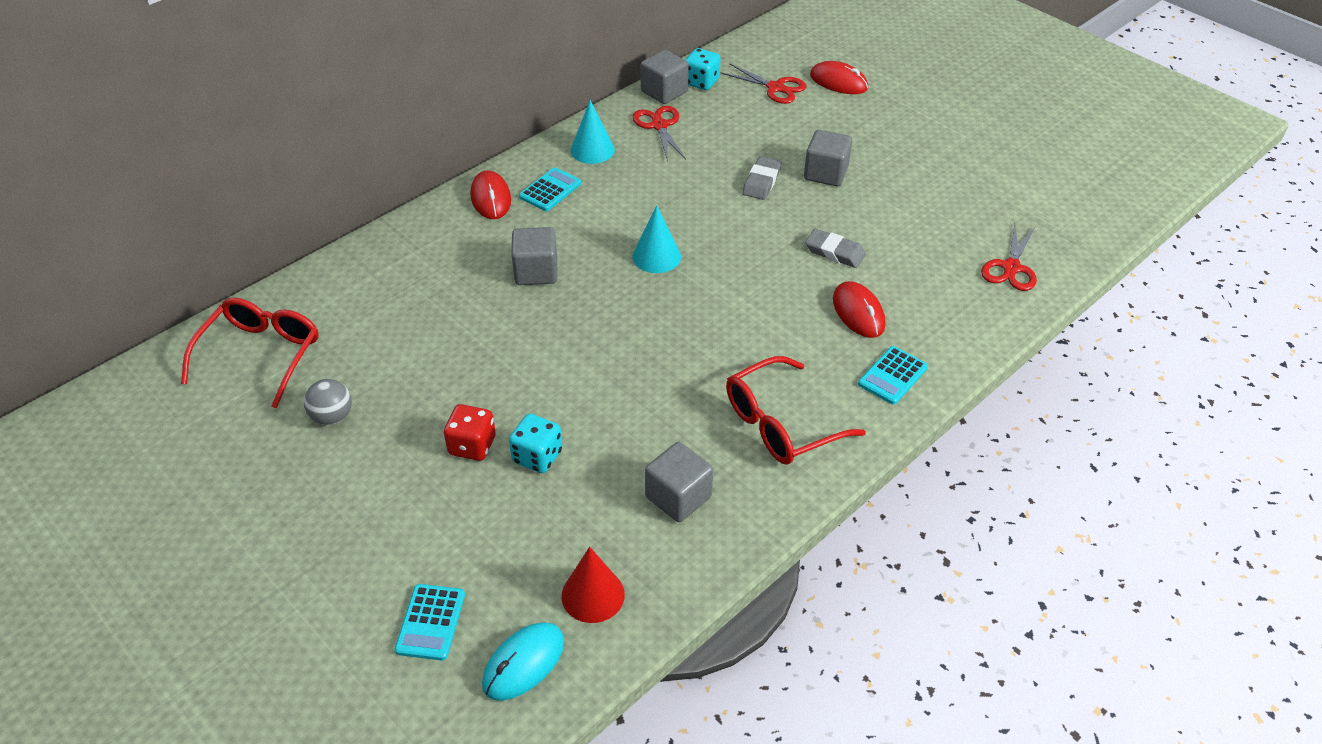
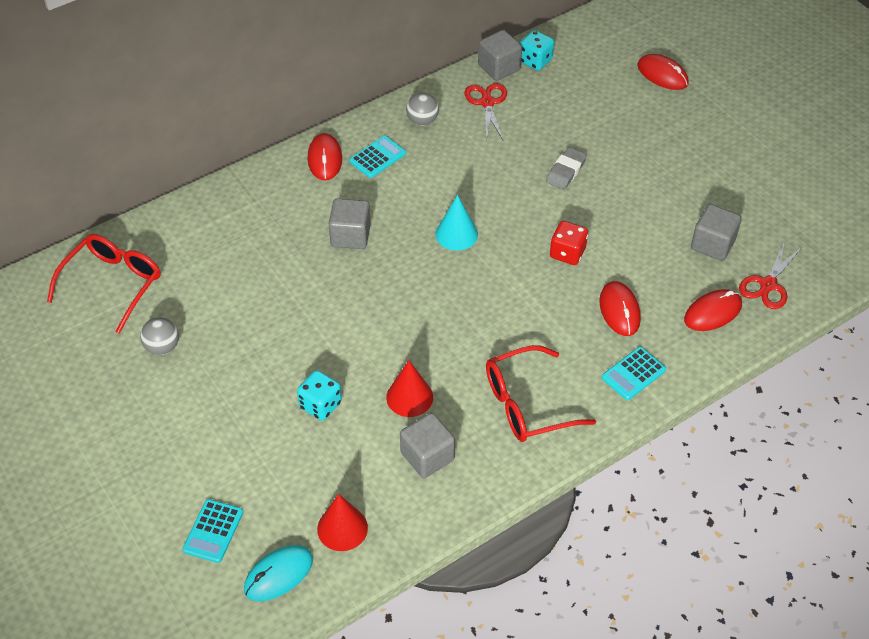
camera: 10 degrees right, 5 degrees up
(472, 446) = (270, 388): red dice -> red dice (567, 253)
(592, 150) = (422, 121): turquoise cone -> grey ball
(642, 434) = (409, 397): none -> red cone
(775, 88) = (602, 74): red scissors -> none
(825, 173) = (626, 169): grey cube -> grey cube (712, 244)
(834, 252) = (614, 249): grey eraser -> none
(960, 302) = (712, 312): none -> red mouse

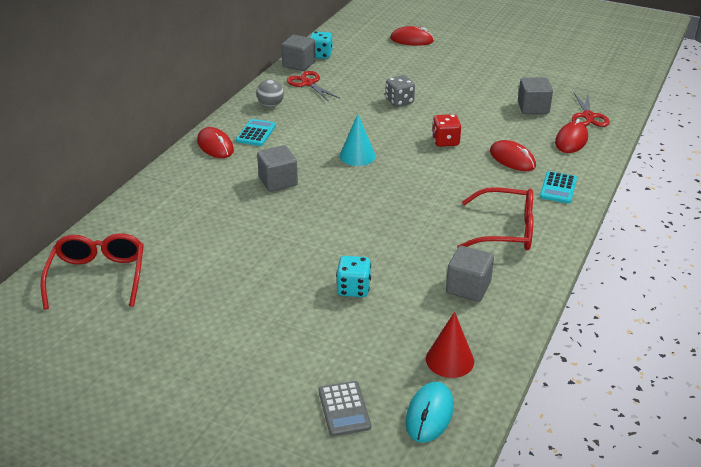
camera: 30 degrees left, 15 degrees down
(162, 347) = (182, 302): grey ball -> none
(213, 531) = (344, 409): turquoise calculator -> grey calculator
(409, 397) = (418, 258): red cone -> none
(526, 404) = (506, 230): red glasses -> red glasses turned 120 degrees counterclockwise
(566, 171) = (399, 101): grey eraser -> grey dice

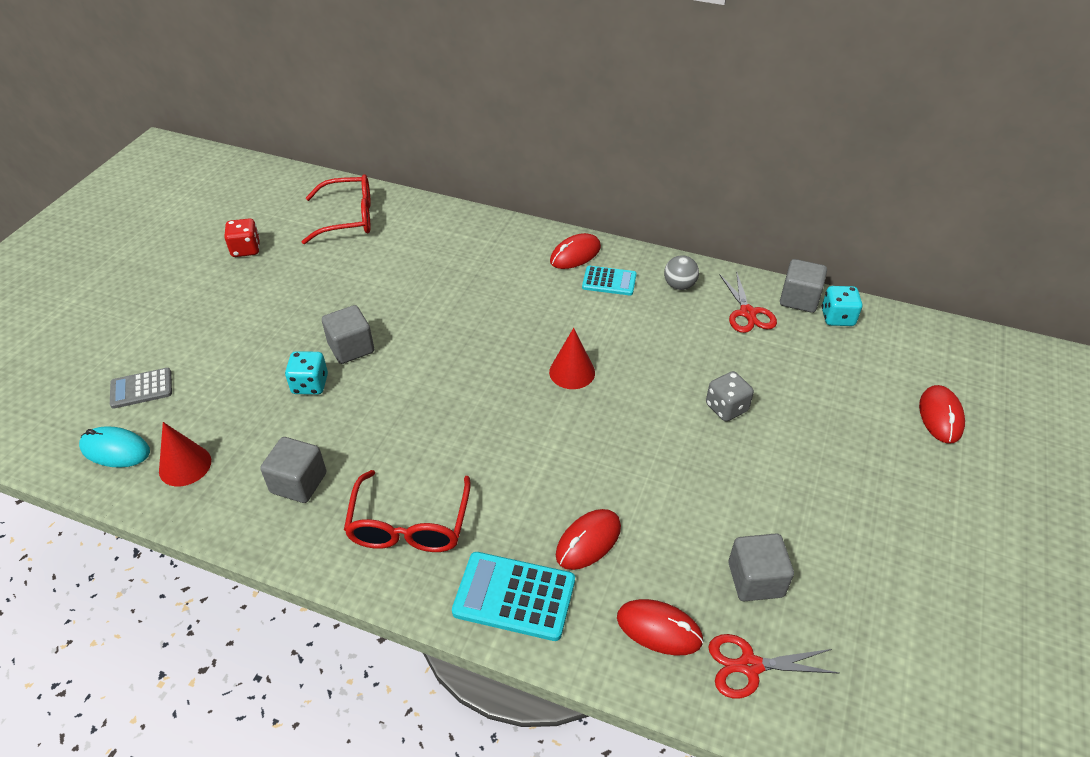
camera: 85 degrees right, 10 degrees up
(278, 181) = (507, 310): grey cube -> grey cube (351, 348)
(308, 83) = (747, 313): red scissors -> red scissors turned 120 degrees clockwise
(357, 156) = (572, 372): turquoise cone -> red cone
(445, 141) = (624, 461): red dice -> red dice (246, 249)
(558, 188) = (514, 596): turquoise calculator -> turquoise calculator, size x1.57

